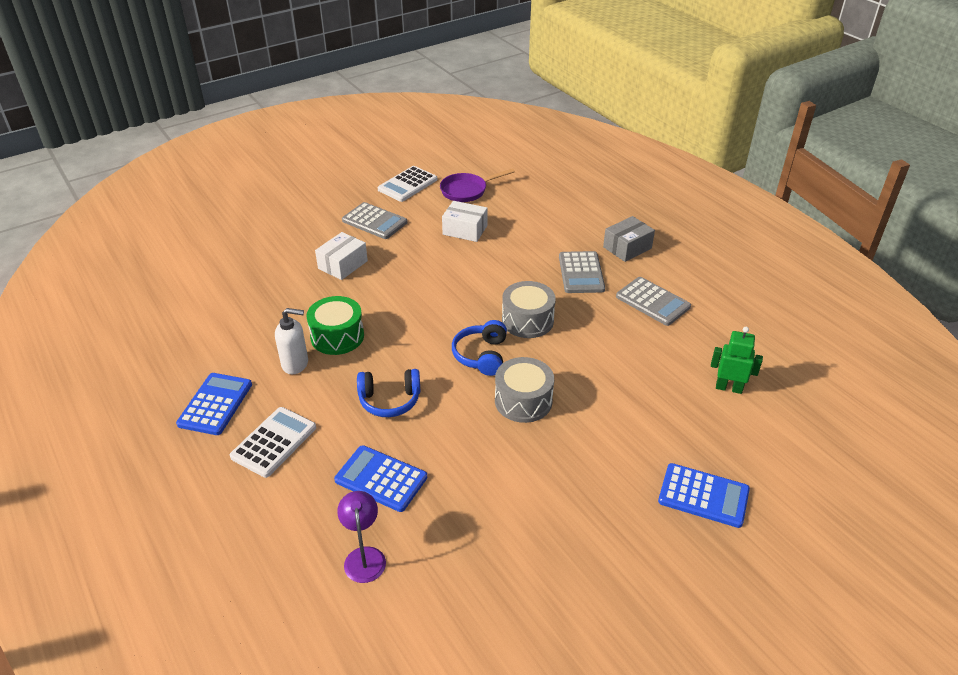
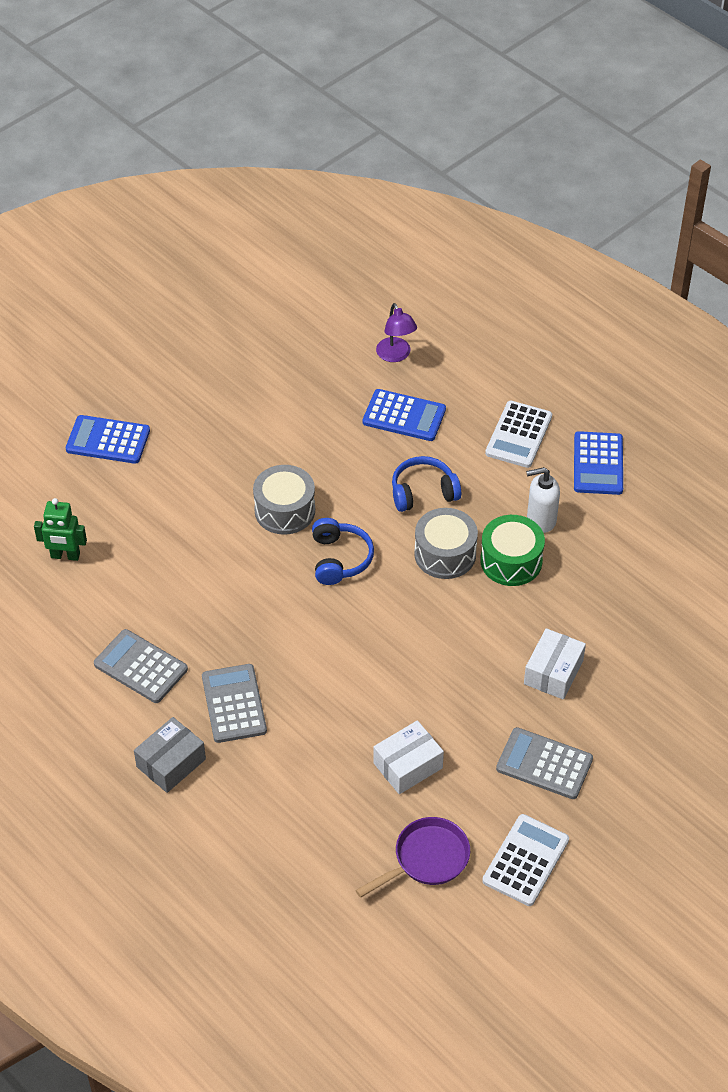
camera: 170 degrees right, 10 degrees up
(465, 230) = (408, 765): white box -> white box turned 45 degrees counterclockwise
(527, 320) = (294, 615): grey drum -> grey drum (445, 554)

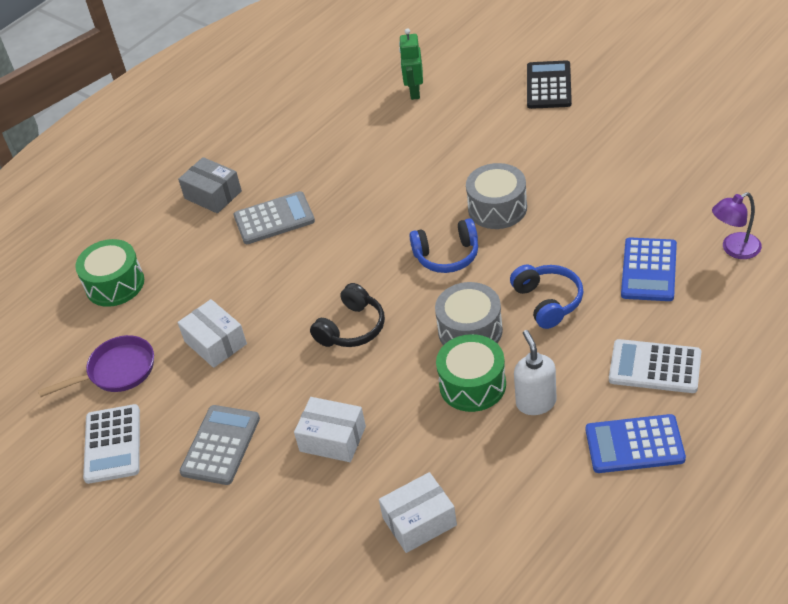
camera: 90 degrees right, 5 degrees down
(108, 440) = (548, 86): blue calculator -> black calculator
(140, 667) = (306, 158): grey calculator -> none
(291, 865) = (115, 284): none -> green drum
(417, 646) = (352, 328): none -> black headphones
(426, 859) = (117, 371): purple pan -> purple pan turned 75 degrees counterclockwise
(525, 860) = (113, 444): white calculator -> white calculator turned 60 degrees clockwise
(654, 617) = (419, 521): none -> white box

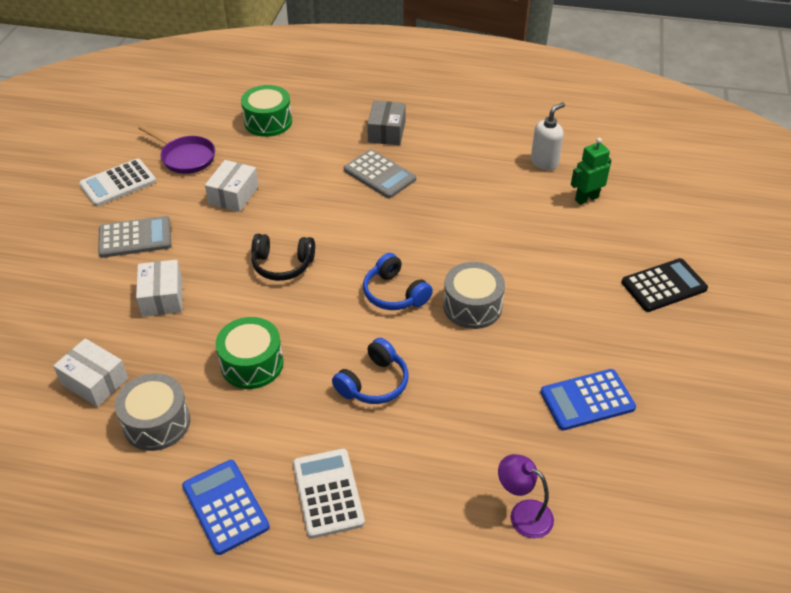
camera: 55 degrees right, 0 degrees up
(470, 331) = (313, 340): grey drum -> grey drum (157, 423)
(536, 402) = (248, 415): white soap dispenser -> white soap dispenser (544, 162)
(649, 270) = (454, 448): blue calculator -> blue calculator (587, 400)

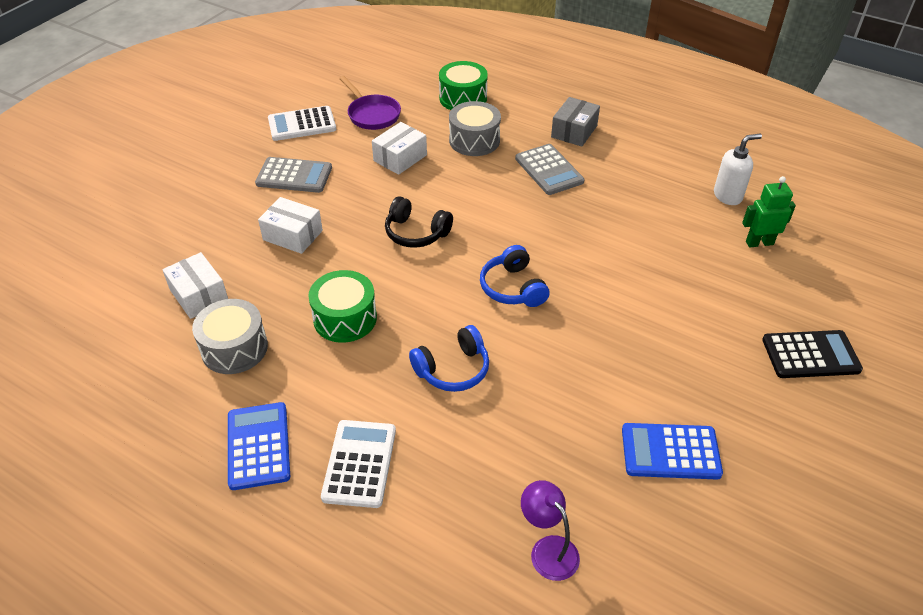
camera: 20 degrees right, 0 degrees up
(162, 297) = (293, 235): white box -> white box turned 75 degrees counterclockwise
(472, 306) = (587, 321): grey drum -> grey drum (474, 140)

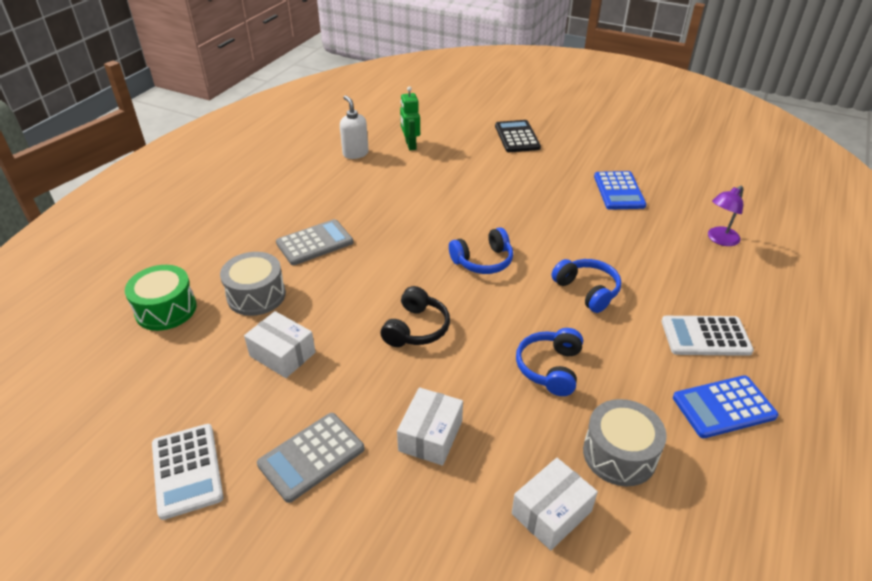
camera: 95 degrees left, 5 degrees down
(294, 176) = (311, 457): grey calculator -> grey calculator turned 135 degrees counterclockwise
(345, 318) = (550, 368): green drum -> blue headphones
(372, 114) = (180, 392): purple pan -> none
(574, 131) = (251, 228): grey box -> none

